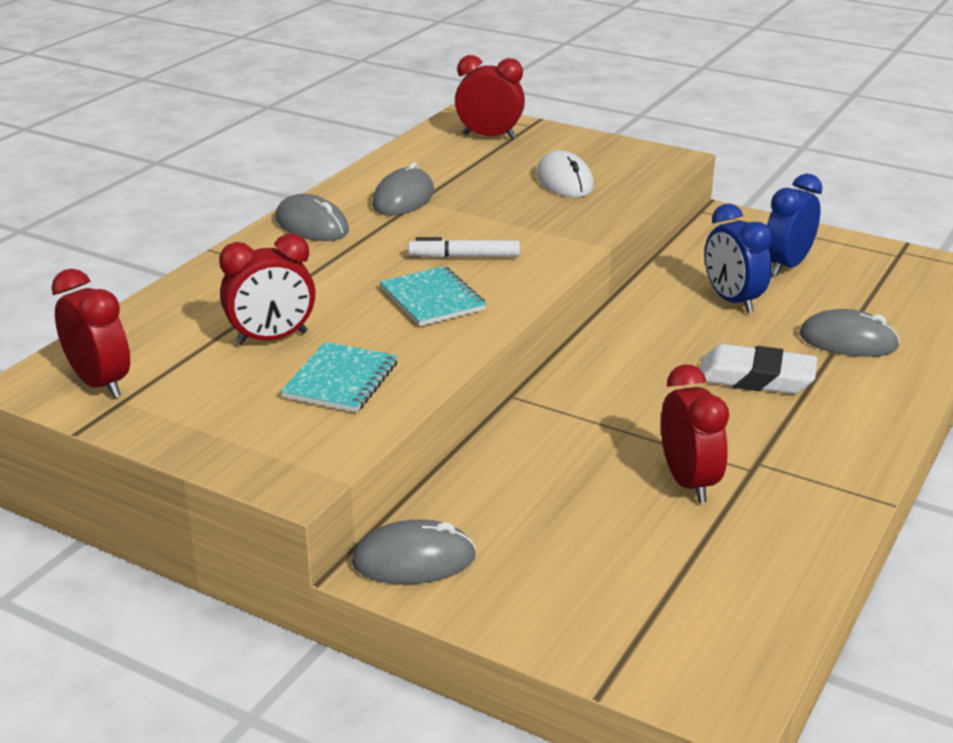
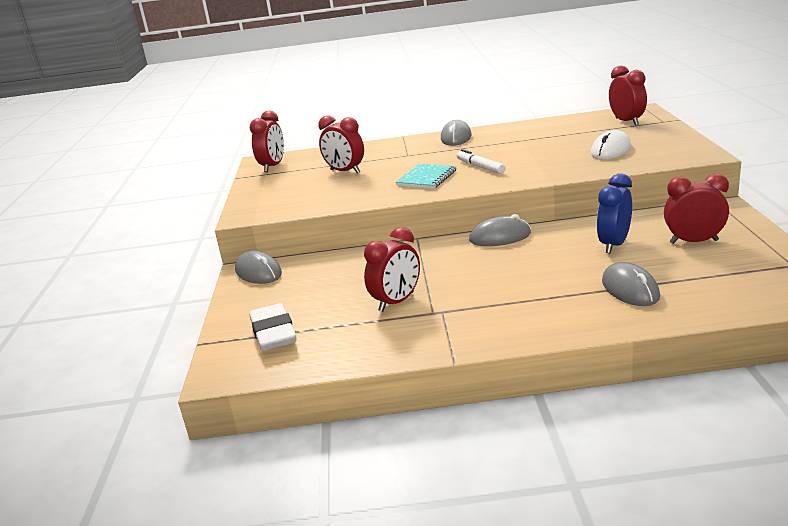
camera: 60 degrees right, 5 degrees down
(341, 380) = (329, 193): turquoise notebook -> none
(403, 199) = (516, 137): grey mouse -> grey mouse (500, 237)
(756, 378) = (533, 281): white eraser -> white eraser (273, 333)
(787, 266) = (693, 241): blue clock -> red clock

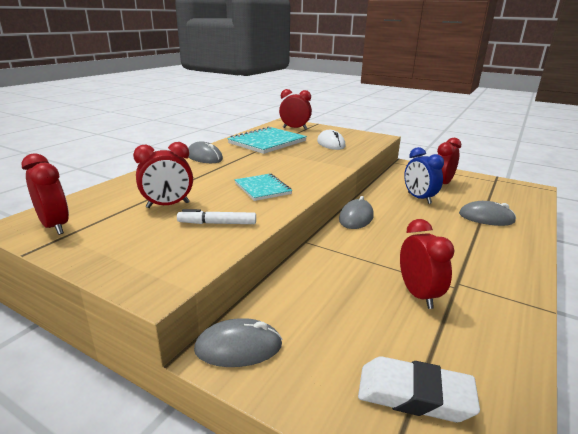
camera: 60 degrees left, 0 degrees up
(480, 167) = (281, 171): white marker -> white marker (217, 223)
(548, 134) = (267, 142): none -> turquoise notebook

